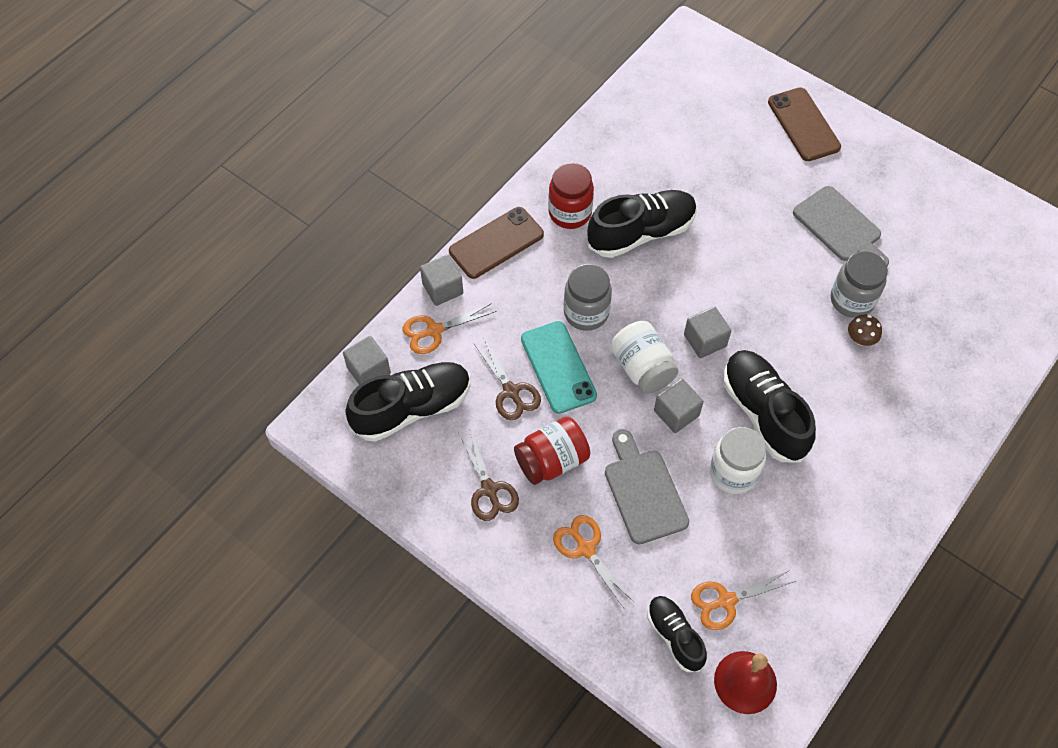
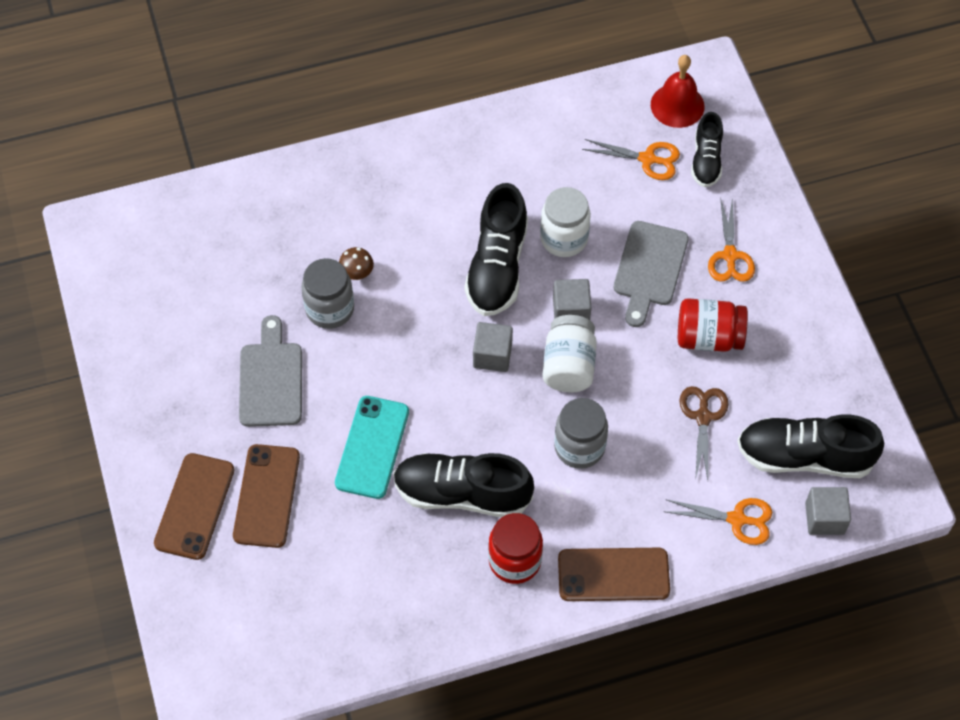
camera: 145 degrees left, 0 degrees up
(442, 288) = (701, 558): grey cube -> none
(489, 489) = (779, 346): brown scissors -> none
(558, 367) = (644, 413): turquoise phone -> turquoise phone (372, 447)
(766, 156) = (267, 496): none -> brown phone

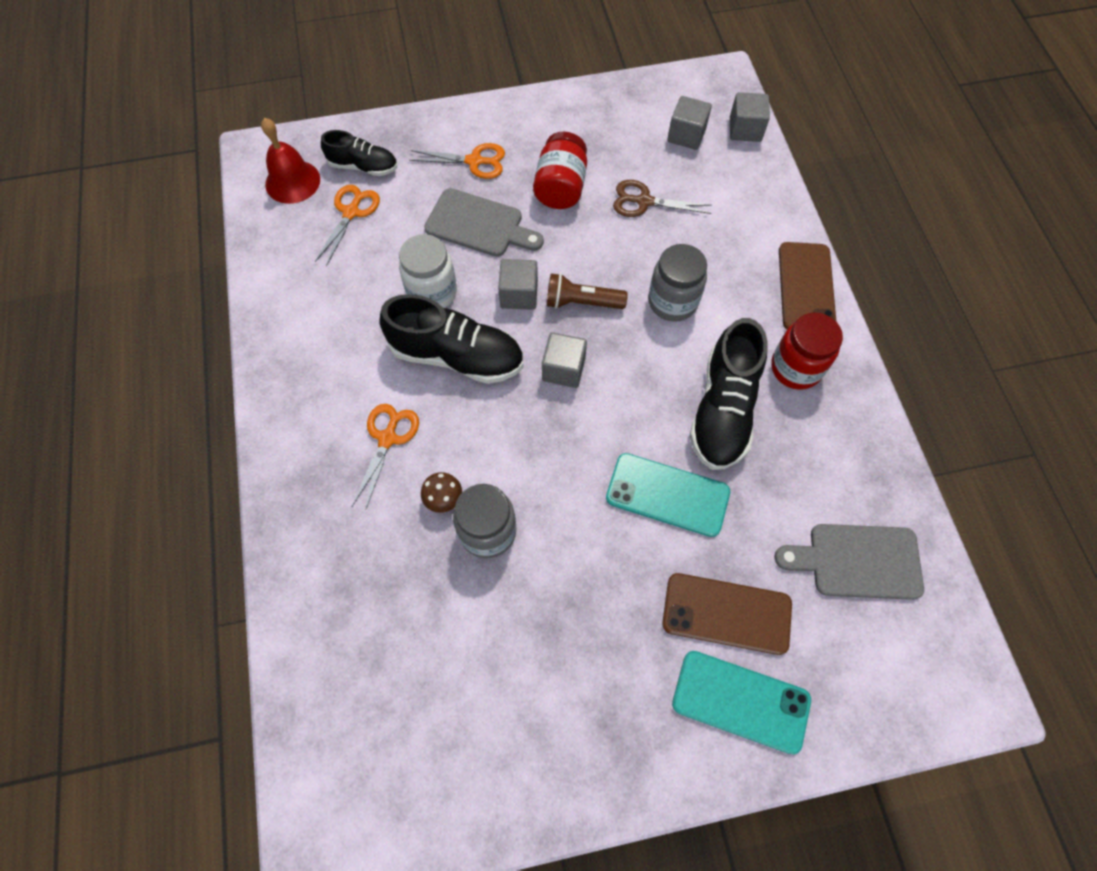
camera: 85 degrees left, 5 degrees up
(194, 506) = (740, 701): brown phone -> turquoise phone
(271, 379) = (575, 604): grey cutting board -> grey cutting board (857, 561)
(568, 366) = (581, 302): white jar -> brown flashlight
(737, 519) = (747, 189): orange scissors -> orange scissors (387, 438)
(804, 456) = (686, 135): black shoe -> grey cube

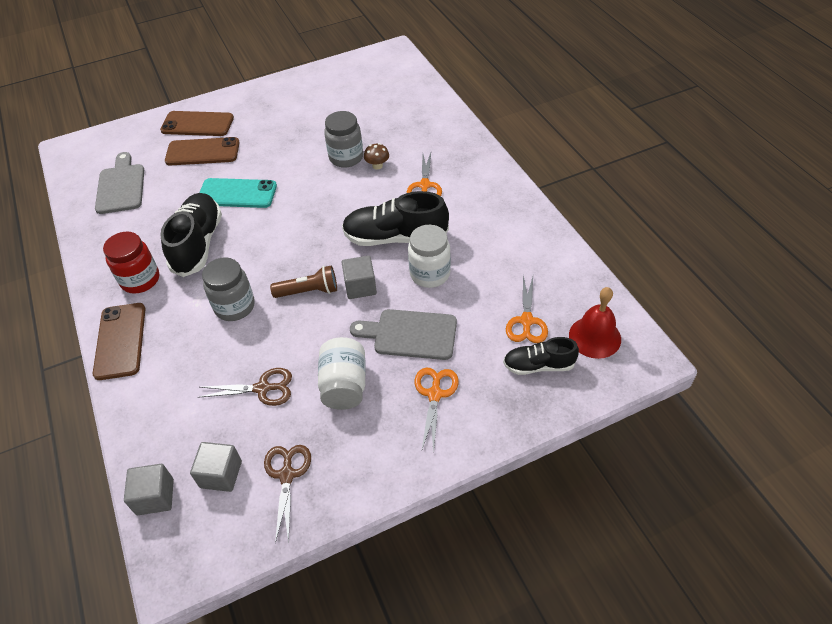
camera: 170 degrees right, 15 degrees down
(474, 161) = (435, 394): orange scissors -> orange scissors turned 105 degrees clockwise
(560, 187) = (344, 385): red jar -> white jar
(563, 369) = (315, 245): grey cube -> none
(626, 123) = (287, 475): none -> brown scissors
(740, 701) = (197, 124): turquoise phone -> brown phone
(857, 561) = (121, 186): grey cutting board -> grey cutting board turned 90 degrees counterclockwise

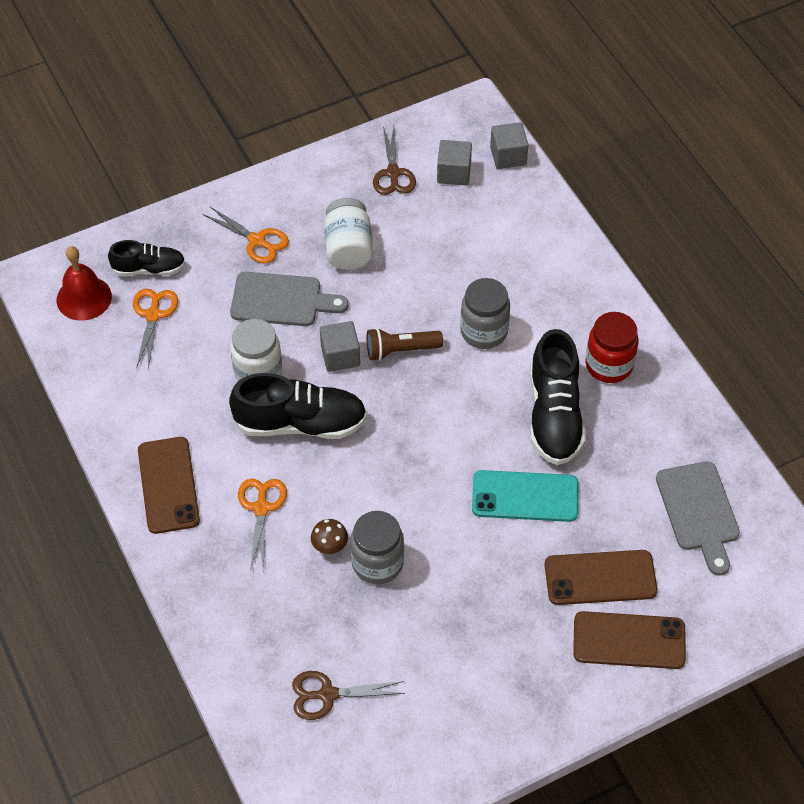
camera: 175 degrees right, 5 degrees up
(120, 341) = (601, 292): brown phone -> brown phone (168, 485)
(263, 388) = (431, 245): brown scissors -> brown scissors (327, 695)
(435, 394) = (257, 241): orange scissors -> orange scissors turned 60 degrees counterclockwise

